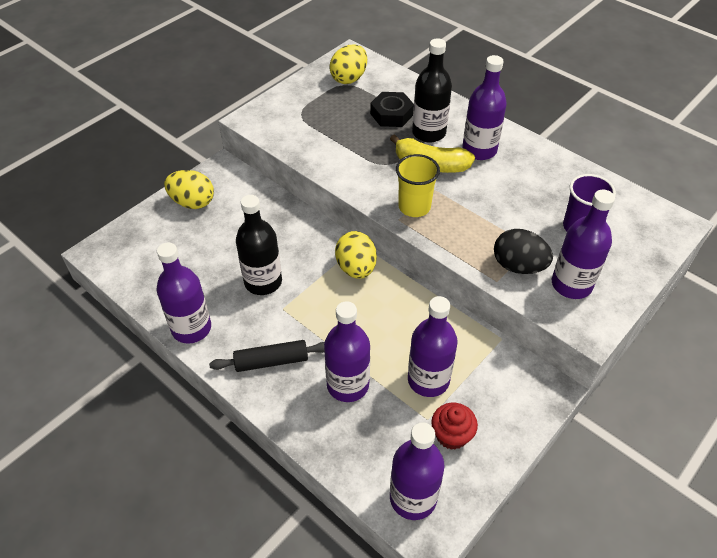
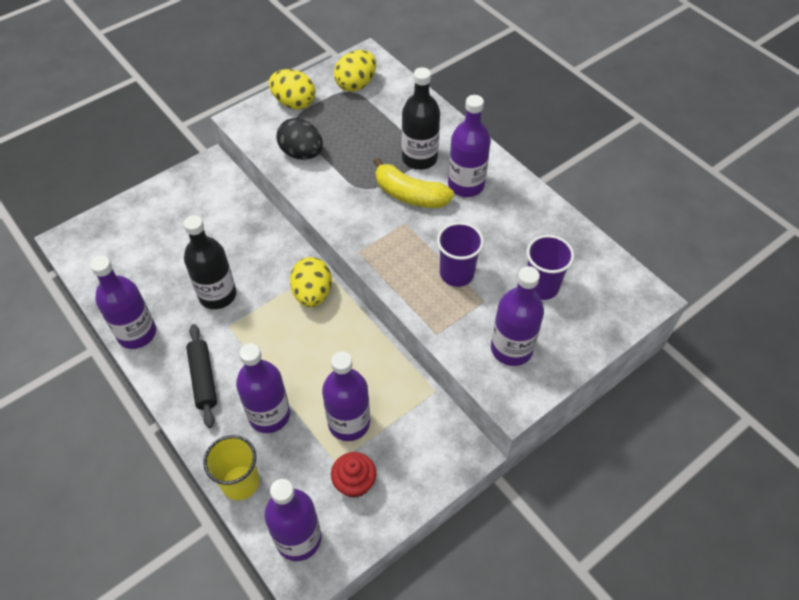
camera: 10 degrees right, 5 degrees up
(192, 202) = (172, 200): yellow egg -> yellow egg (294, 103)
(271, 361) = (203, 379): black rolling pin -> black rolling pin turned 75 degrees clockwise
(391, 114) = (387, 132): black nut -> none
(414, 207) = (378, 240): yellow cup -> yellow cup (240, 482)
(497, 226) = (456, 274): none -> purple cup
(518, 266) = (463, 320): black egg -> black egg (302, 153)

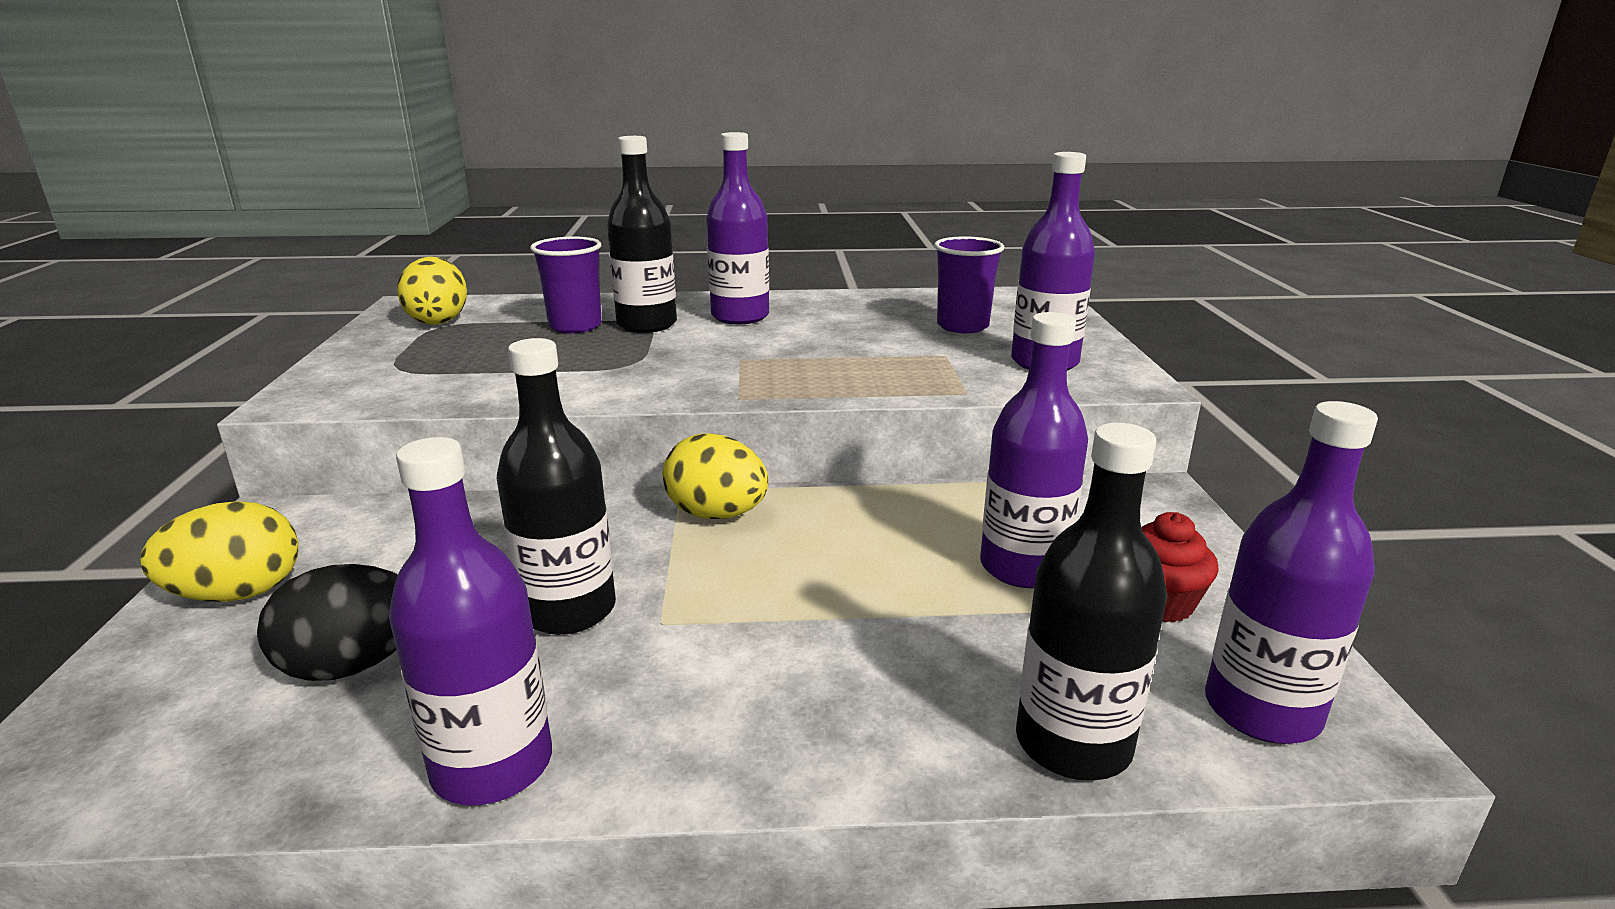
camera: 55 degrees left, 30 degrees down
(203, 379) = (750, 702): black rolling pin -> none
(240, 482) = (1073, 744): yellow cup -> black bottle
(269, 415) = (930, 646): purple bottle -> none
(294, 103) = (366, 360): yellow egg -> yellow egg (238, 594)
(302, 153) = (473, 381): black egg -> black egg (353, 665)
(410, 195) = (697, 344): yellow banana -> none
(456, 274) = (878, 356): purple cup -> purple cup (575, 326)

